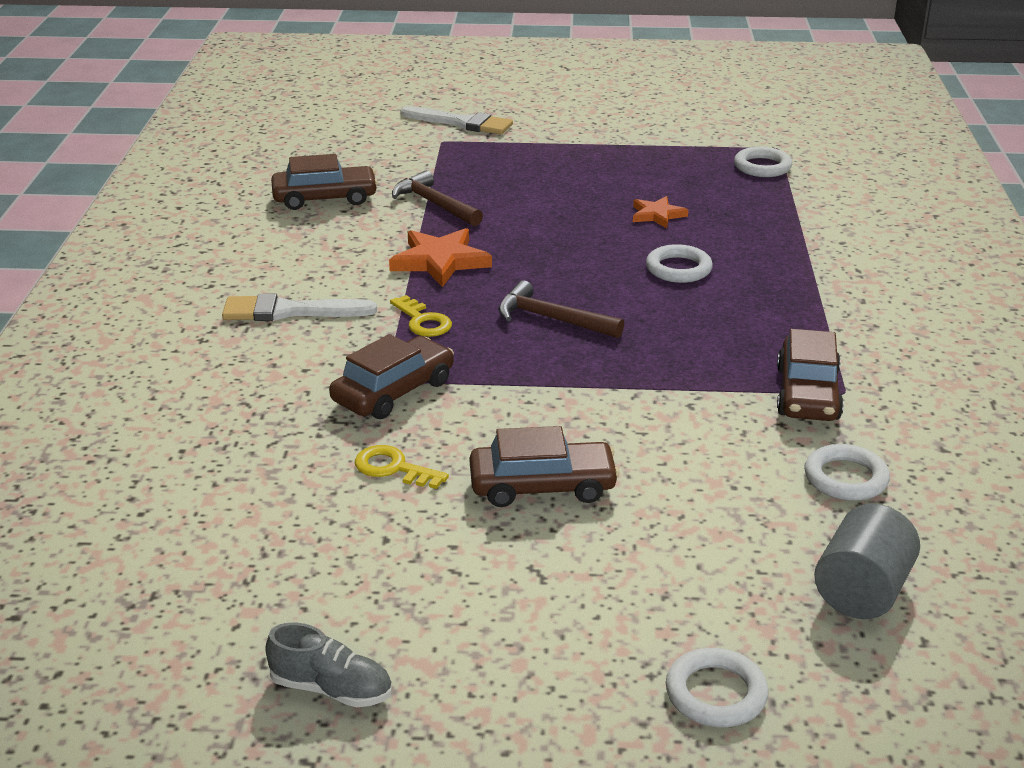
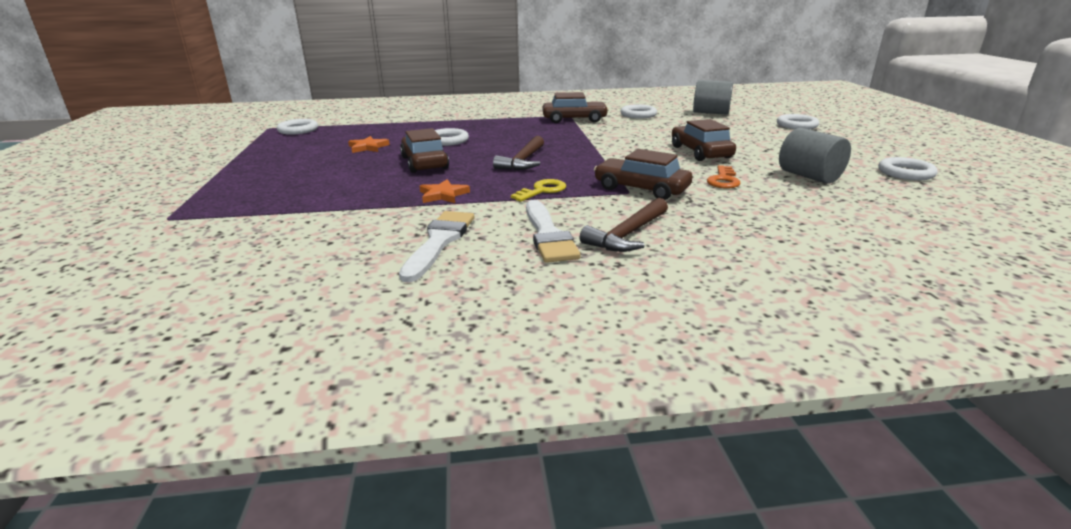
camera: 100 degrees left, 5 degrees down
(325, 198) = (295, 255): brown car -> brown car (424, 163)
(331, 689) = (905, 173): grey shoe -> white ring
(369, 560) = (809, 176): none -> grey cylinder
(393, 468) = (723, 180): yellow key -> orange key
(434, 204) = (328, 207): brown hammer -> brown hammer (627, 235)
(440, 261) = (443, 195): orange star -> orange star, size x0.60
(461, 123) = (120, 215): white brush -> white brush (439, 242)

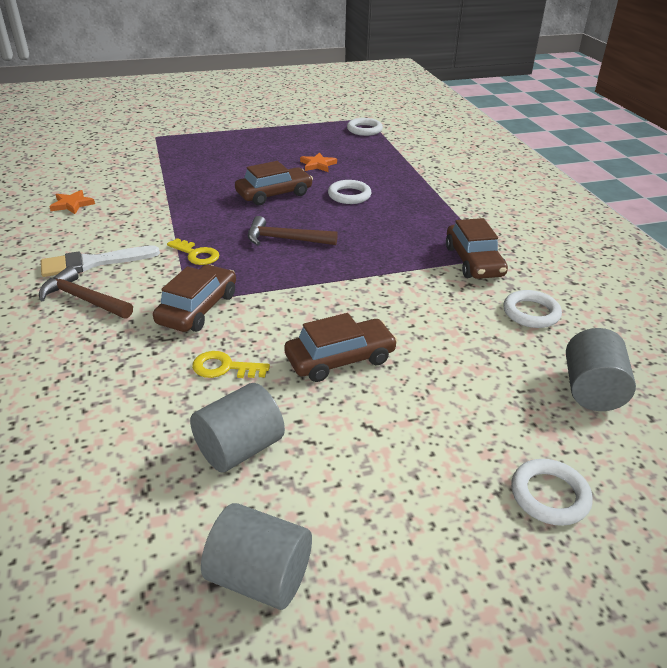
camera: 80 degrees right, 10 degrees up
(439, 242) = (94, 222): white brush -> none
(443, 195) = (190, 212): orange star -> orange star (72, 204)
(723, 180) = (224, 367): orange key -> yellow key
(905, 173) = (260, 576): white ring -> grey cylinder

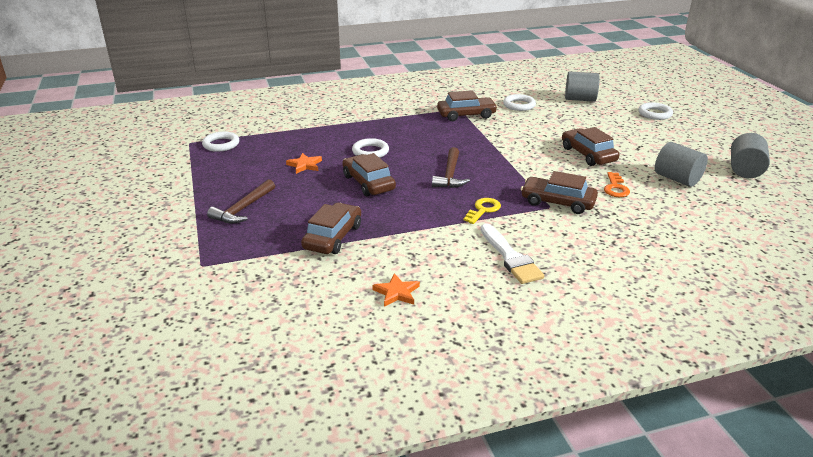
camera: 90 degrees left, 5 degrees down
(83, 299) = (566, 252): brown hammer -> brown hammer (243, 209)
(174, 179) = (333, 237): none -> brown car
(224, 367) = (615, 188): yellow key -> orange key

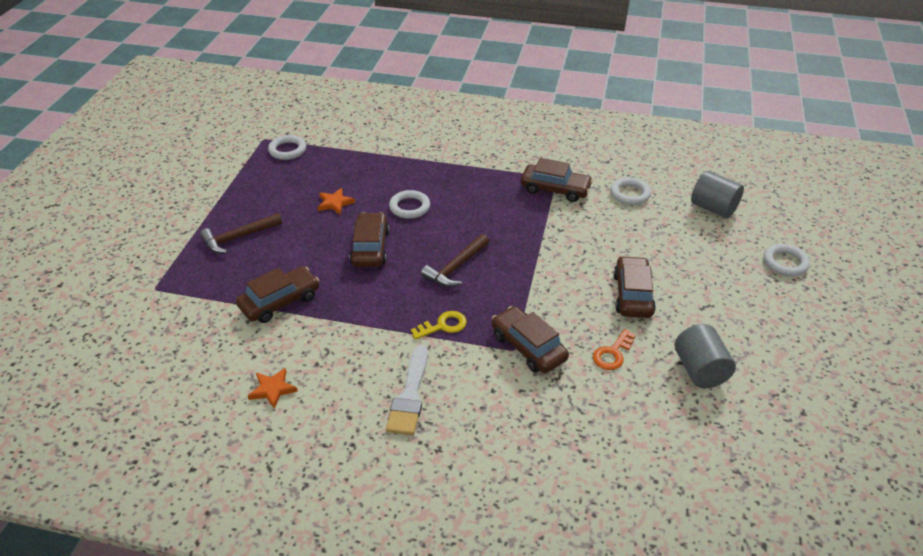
camera: 30 degrees right, 10 degrees up
(745, 170) = (803, 392): grey cylinder -> none

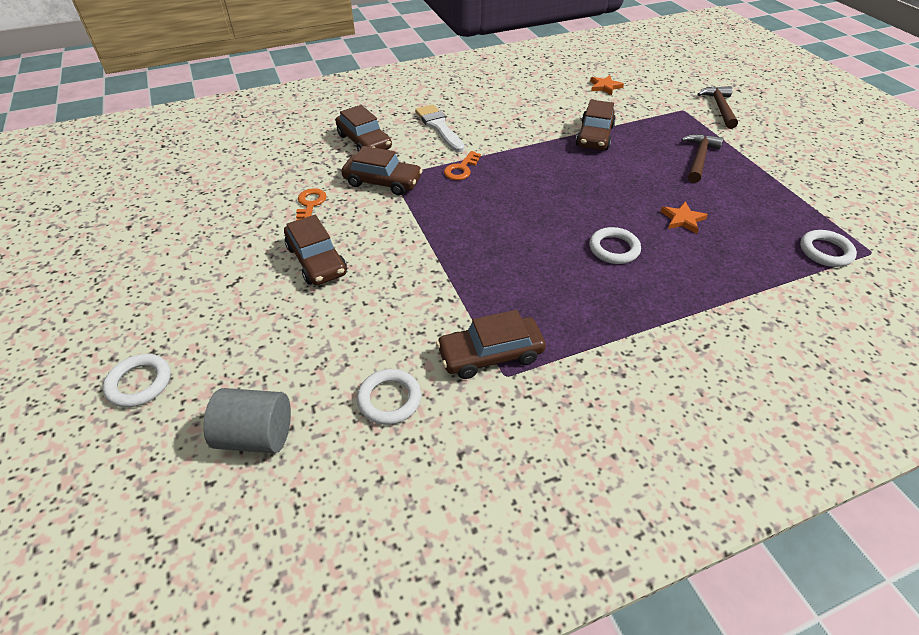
camera: 145 degrees right, 5 degrees up
(272, 389) = (524, 100): orange star -> orange star (605, 87)
(370, 247) = (591, 196): brown car -> brown car (364, 142)
(443, 326) = (461, 169): yellow key -> orange key
(456, 267) = (500, 213): brown hammer -> brown hammer (719, 108)
(700, 370) = (227, 222): grey cylinder -> none

